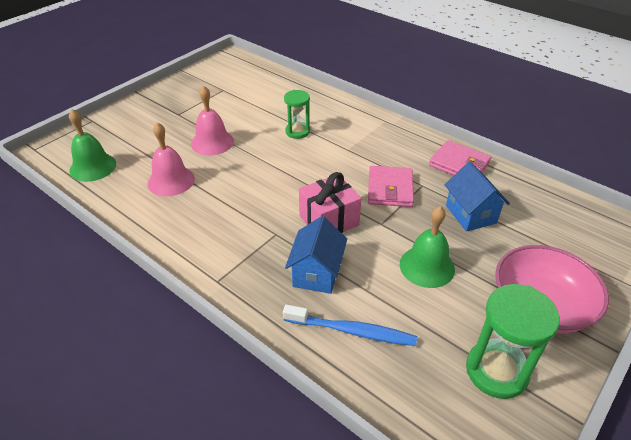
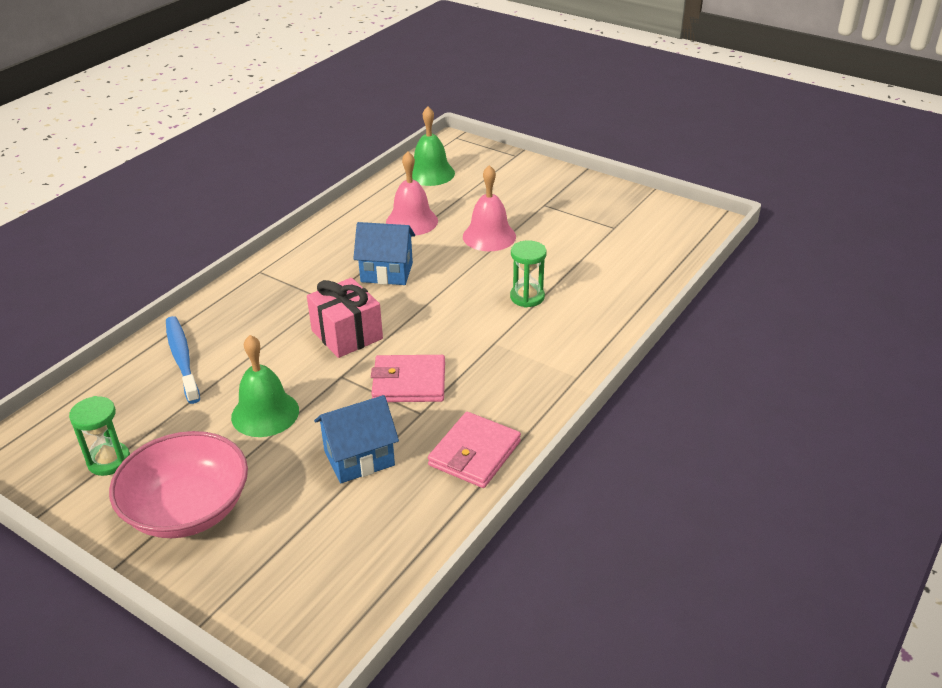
camera: 85 degrees right, 5 degrees down
(316, 273) = (263, 331): blue house -> blue house (386, 272)
(352, 331) = (182, 359): blue toothbrush -> blue toothbrush turned 150 degrees clockwise
(496, 371) = (109, 461): green hourglass -> green hourglass, size x0.63

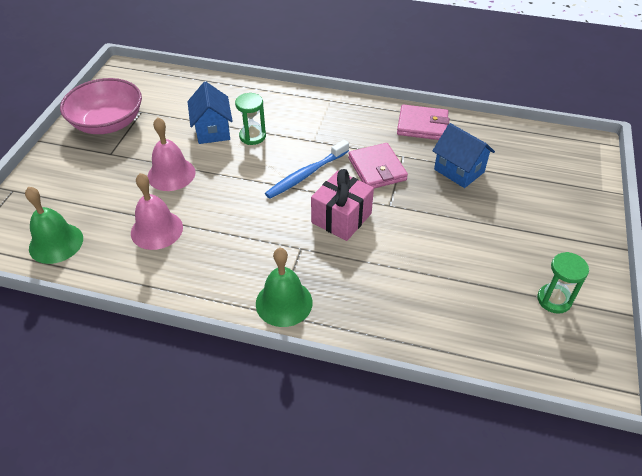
camera: 110 degrees left, 10 degrees up
(182, 359) = (425, 312): blue toothbrush -> blue toothbrush (306, 174)
(188, 509) = (556, 234): pink bowl -> pink bowl (108, 123)
(265, 413) = (451, 231): green bell -> green bell (284, 303)
(386, 272) = (247, 221): blue house -> blue house (212, 130)

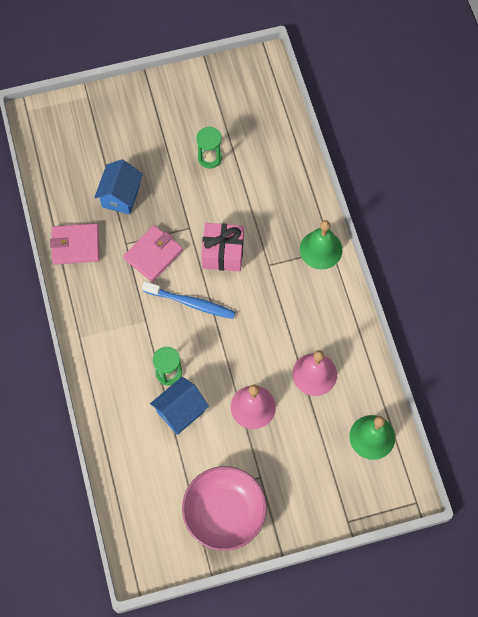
camera: 120 degrees left, 20 degrees up
(422, 125) = (75, 245): pink wallet -> pink wallet turned 75 degrees counterclockwise
(554, 300) = (218, 99): green hourglass -> green hourglass (209, 158)

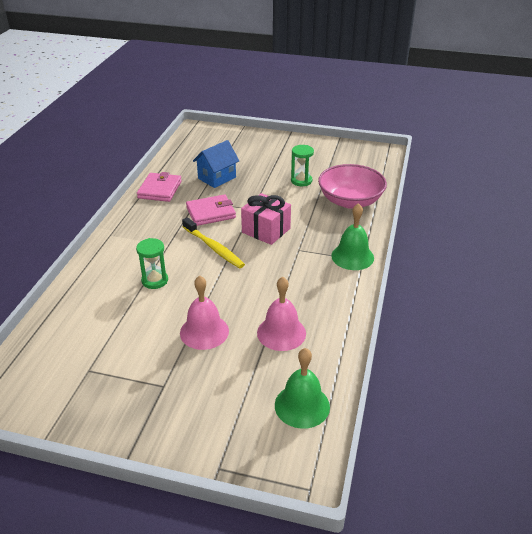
camera: 30 degrees right, 30 degrees down
(75, 245) = (159, 189): pink wallet -> pink wallet turned 75 degrees clockwise
(180, 411) = (139, 308): blue house -> none
(191, 303) = (214, 248): blue toothbrush -> yellow toothbrush
(224, 513) = (104, 398): pink bowl -> pink bowl (350, 201)

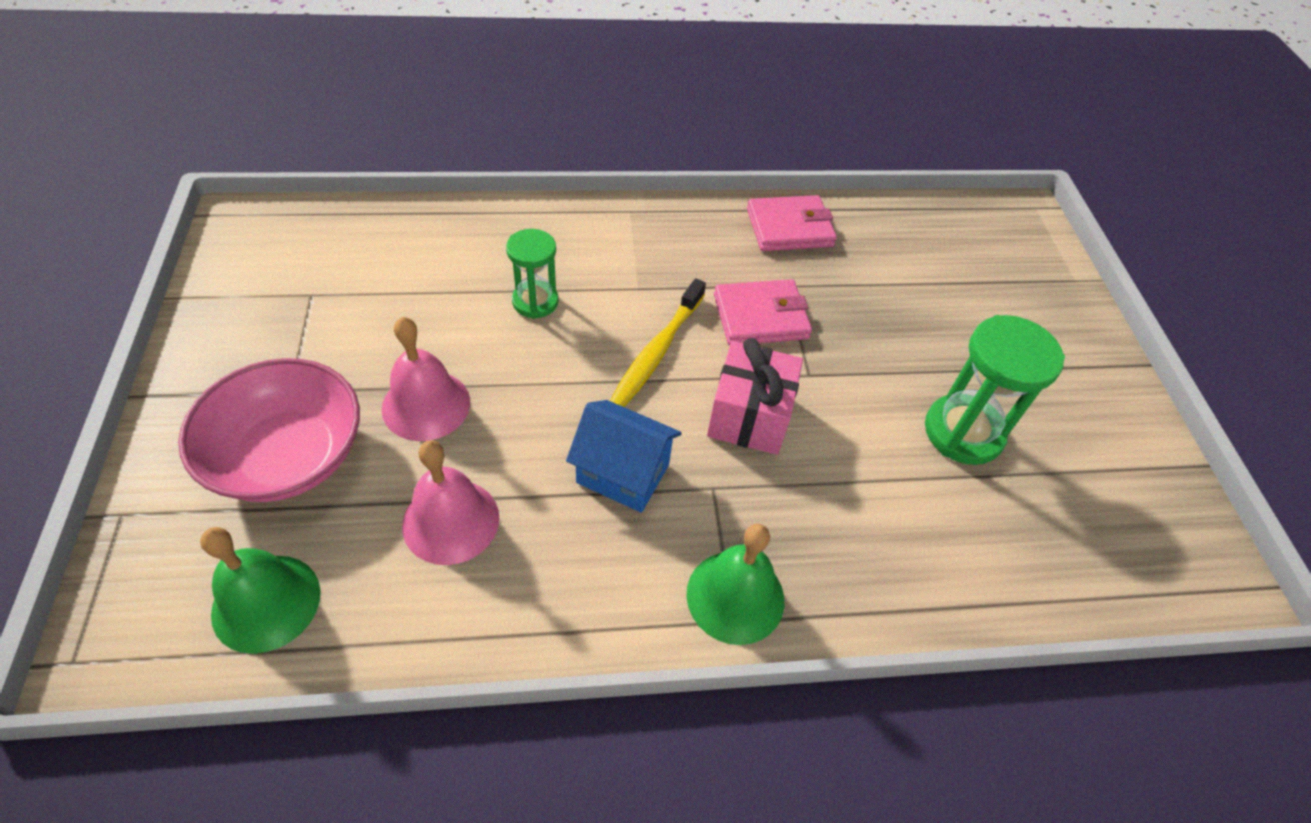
camera: 65 degrees right, 15 degrees up
(211, 213) = (760, 316): pink wallet -> pink wallet turned 60 degrees counterclockwise
(217, 178) = (878, 292): blue house -> blue house (623, 473)
(301, 181) = (963, 432): green hourglass -> green hourglass, size x1.59
(350, 201) = (946, 547): pink bowl -> pink bowl (288, 455)

